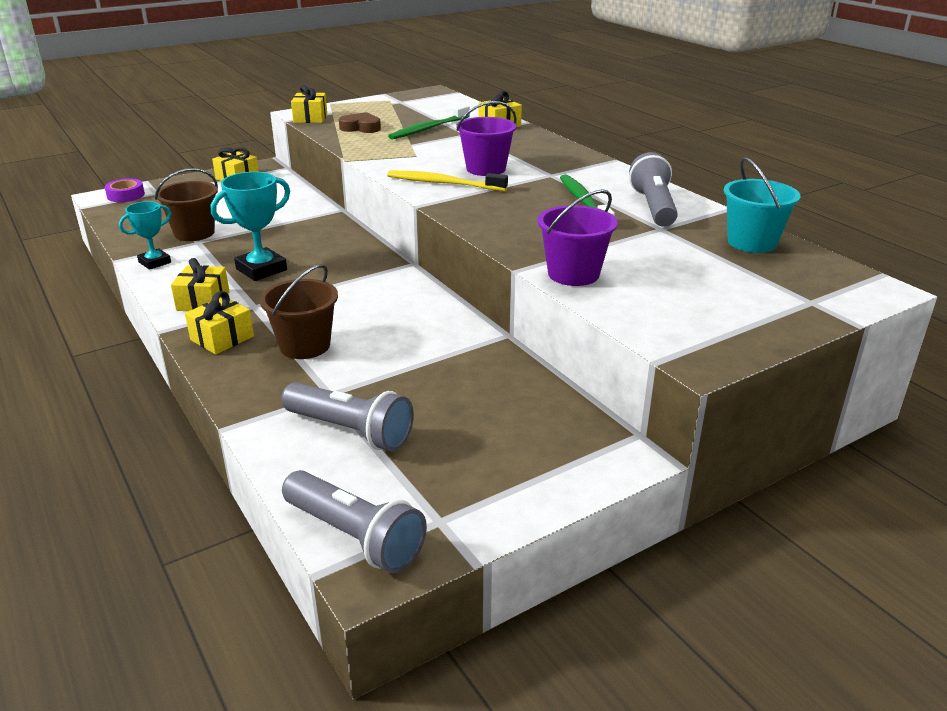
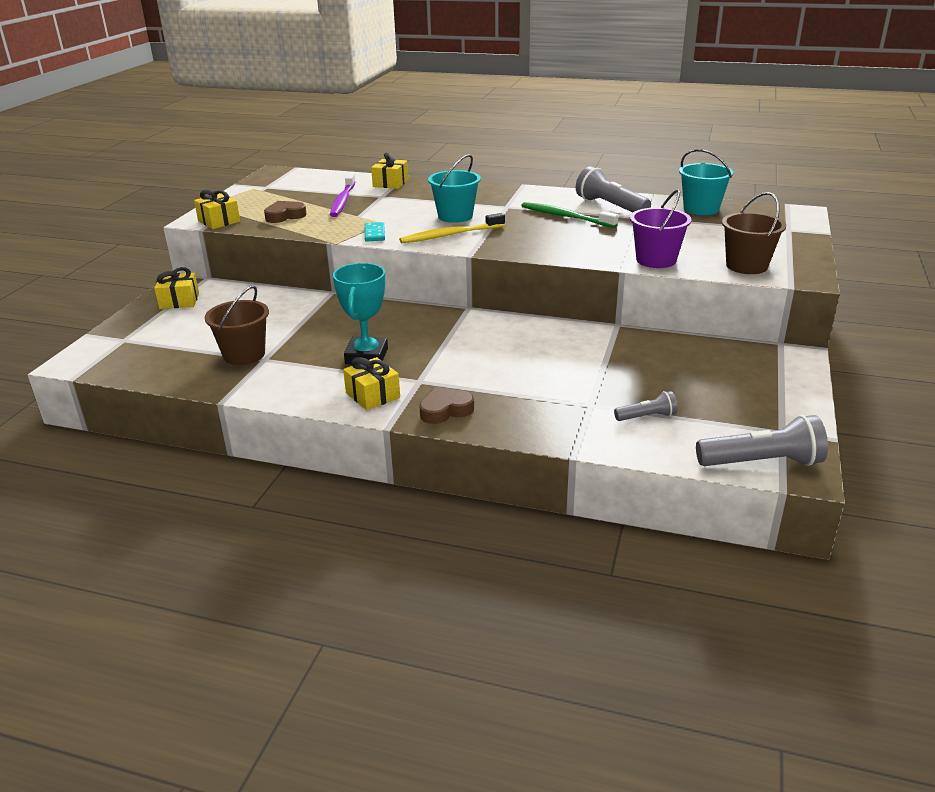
camera: 40 degrees left, 0 degrees up
(126, 195) = (96, 353): purple tape -> none
(154, 262) = (262, 388): turquoise trophy -> none
(222, 338) = (445, 410): yellow gift -> brown heart
(305, 346) = (512, 387): brown bucket -> brown bucket (746, 266)
(351, 431) = (647, 416): grey flashlight -> grey flashlight, size x0.55
(389, 162) = (374, 234): none -> turquoise domino
(428, 129) = (343, 201): green toothbrush -> purple toothbrush
(486, 169) = (455, 216): purple bucket -> turquoise bucket

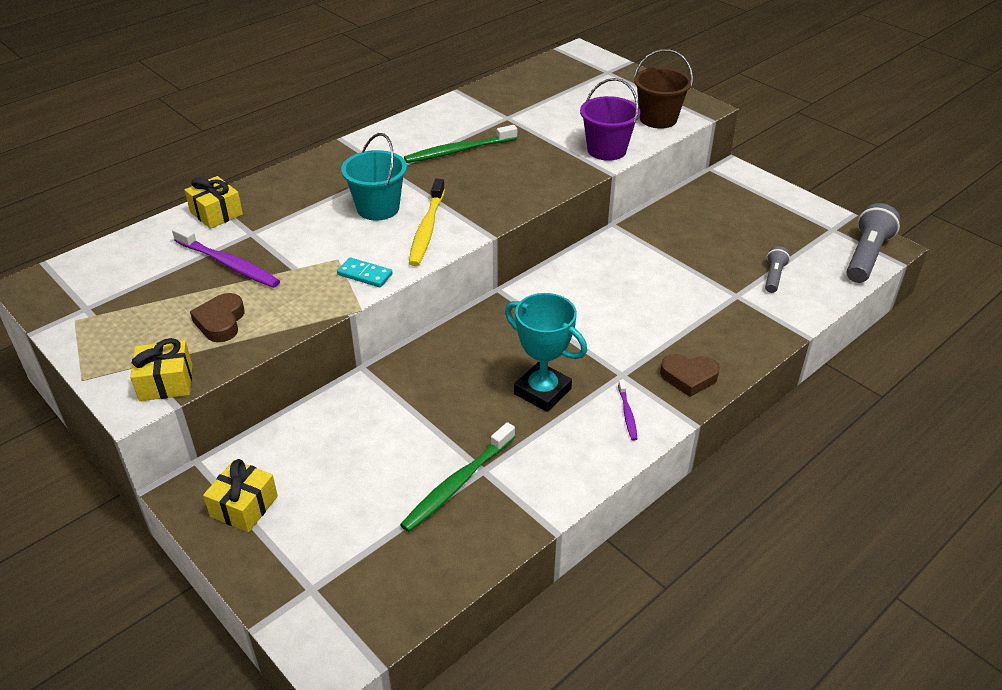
camera: 60 degrees left, 10 degrees up
(244, 355) = (457, 484): brown bucket -> green toothbrush
(372, 395) = (627, 414): yellow gift -> purple toothbrush
(445, 410) = (688, 377): brown heart -> brown heart turned 90 degrees counterclockwise
(610, 206) = (462, 120): grey flashlight -> none
(701, 209) = (521, 85): turquoise bucket -> none

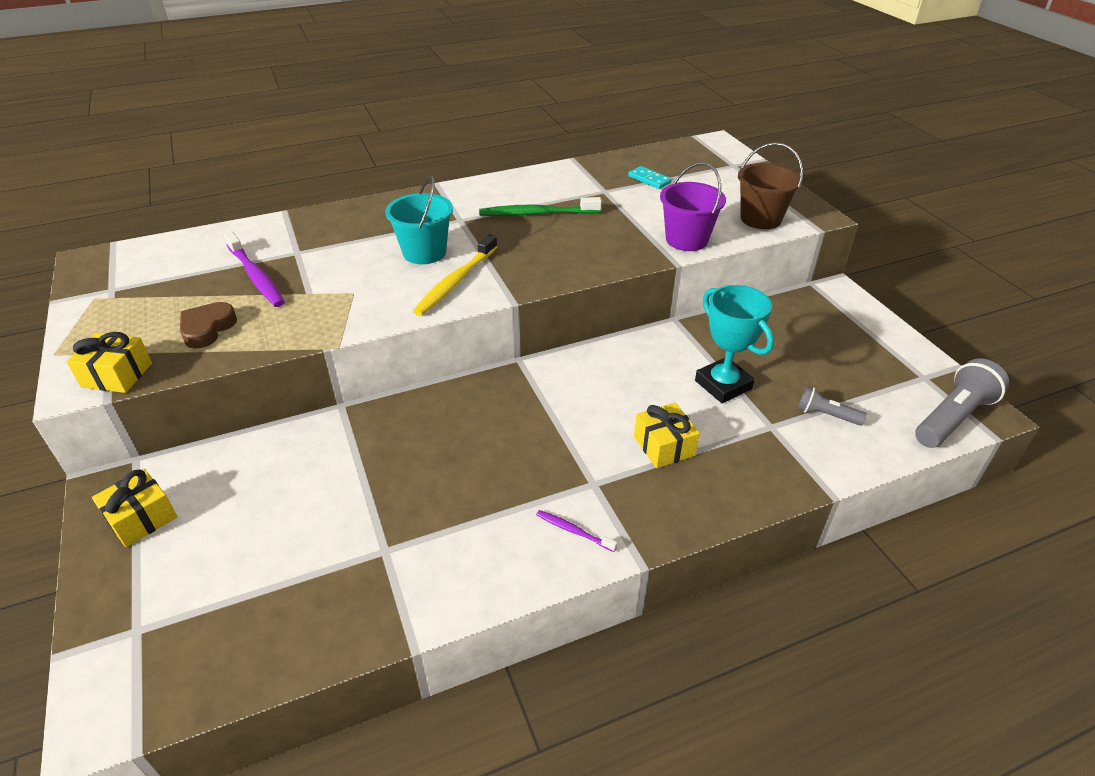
camera: 20 degrees right, 0 degrees up
(216, 213) = (281, 228): yellow gift -> yellow gift (664, 446)
(364, 274) = (366, 313): turquoise domino -> turquoise domino (649, 179)
(457, 484) = (350, 558): green toothbrush -> none
(542, 391) = (498, 479): turquoise trophy -> turquoise trophy (723, 385)
(627, 414) = (573, 531): purple toothbrush -> purple toothbrush turned 105 degrees clockwise
(688, 377) = (666, 507): brown heart -> none
(773, 276) = (826, 415): grey flashlight -> grey flashlight turned 105 degrees counterclockwise

